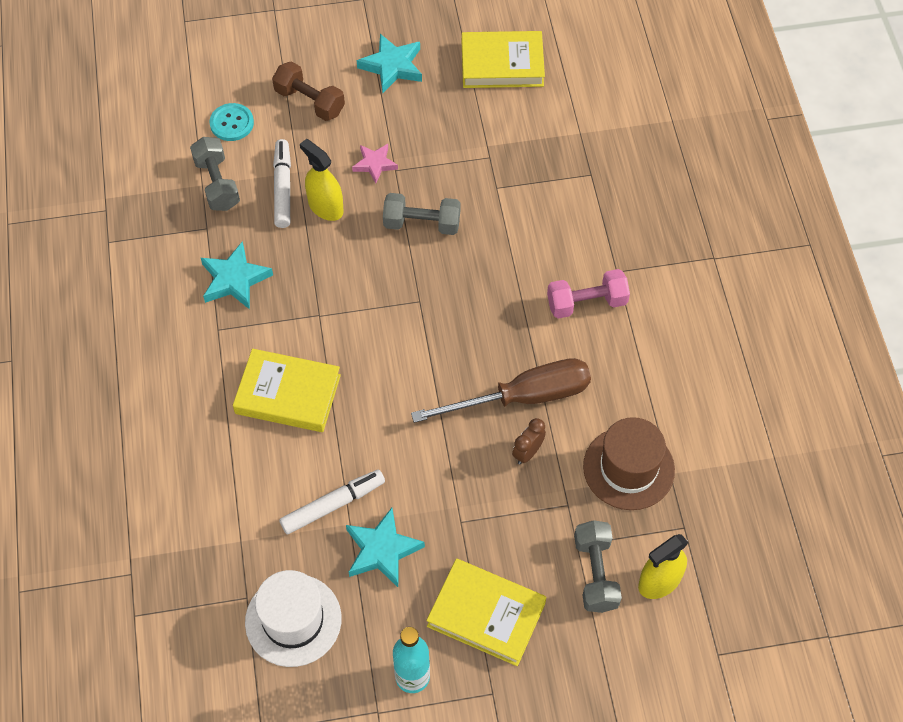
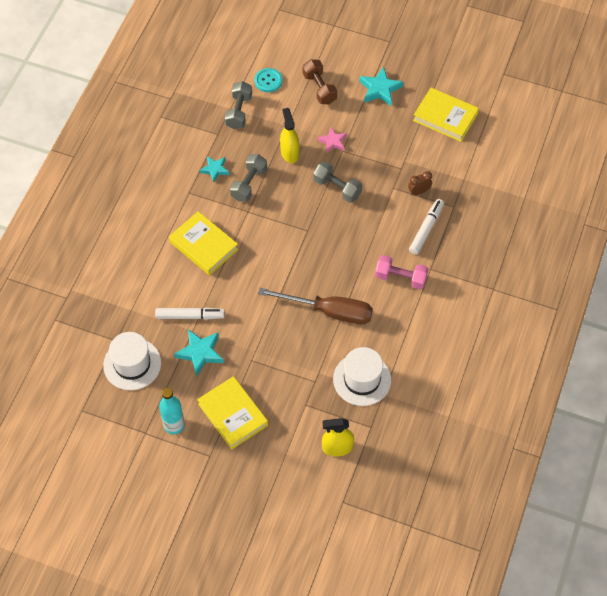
camera: 30 degrees right, 0 degrees up
(235, 279) = (215, 169): turquoise star -> turquoise star, size x0.65
(282, 188) = (273, 131): white marker -> white marker (426, 229)
(527, 452) = (312, 342): brown clock -> brown clock (419, 191)
(595, 573) = (305, 424): grey dumbbell -> grey dumbbell (249, 184)
(628, 468) = (362, 379): brown hat -> white hat

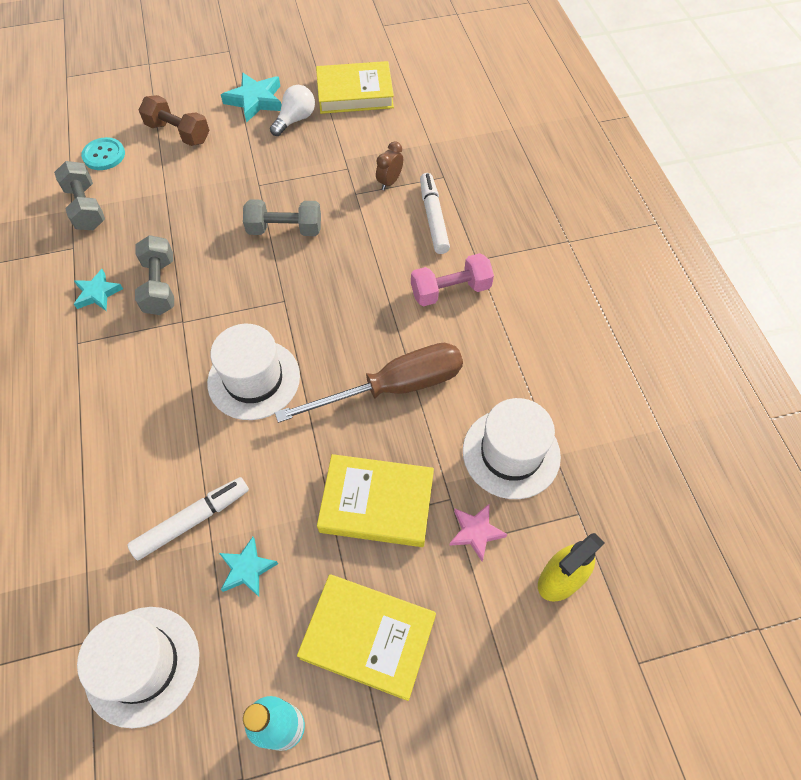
camera: 35 degrees left, 0 degrees up
(200, 353) = (247, 569): turquoise star -> turquoise star, size x0.65
(204, 246) = (147, 403): yellow book -> yellow book (377, 503)
(263, 264) = (254, 379): none -> white hat
(289, 153) = (191, 221): yellow spray bottle -> none
(333, 141) = (239, 181): pink star -> pink star (475, 532)
(394, 117) = (295, 120): none -> white light bulb

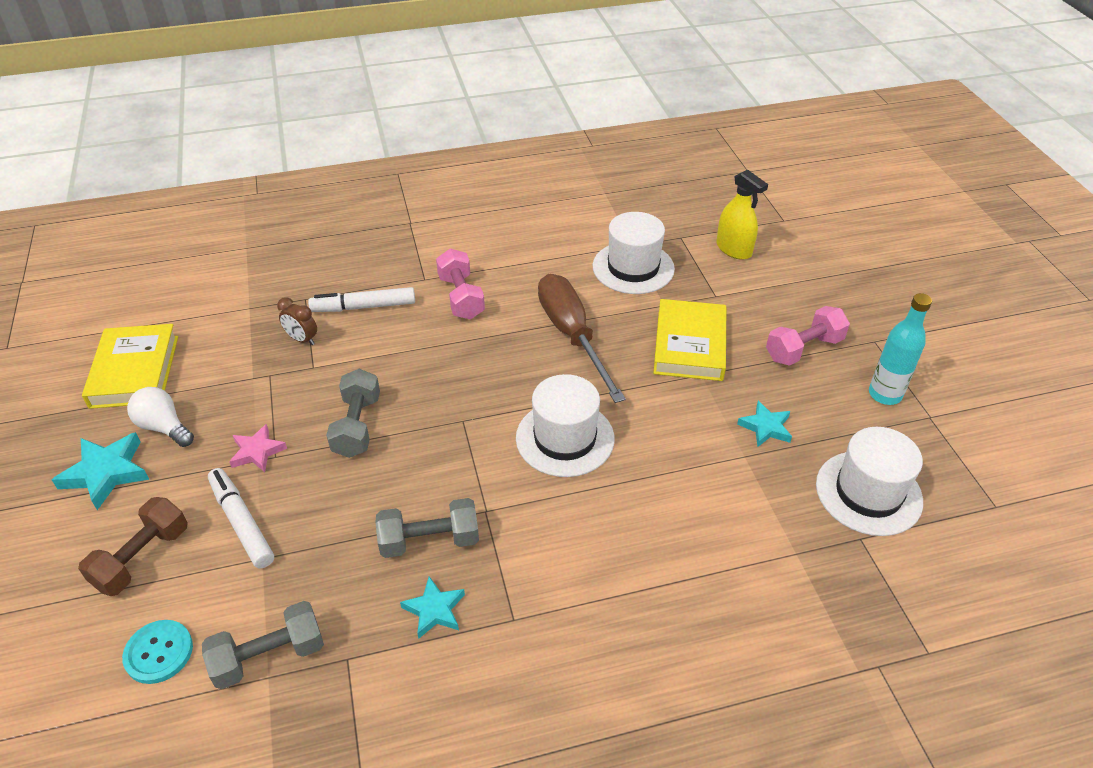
camera: 90 degrees left, 15 degrees down
(192, 520) = (727, 472): white marker -> white marker (242, 523)
(368, 637) = (803, 349): yellow book -> pink dumbbell
(475, 532) = (705, 289): pink star -> pink star (257, 451)

